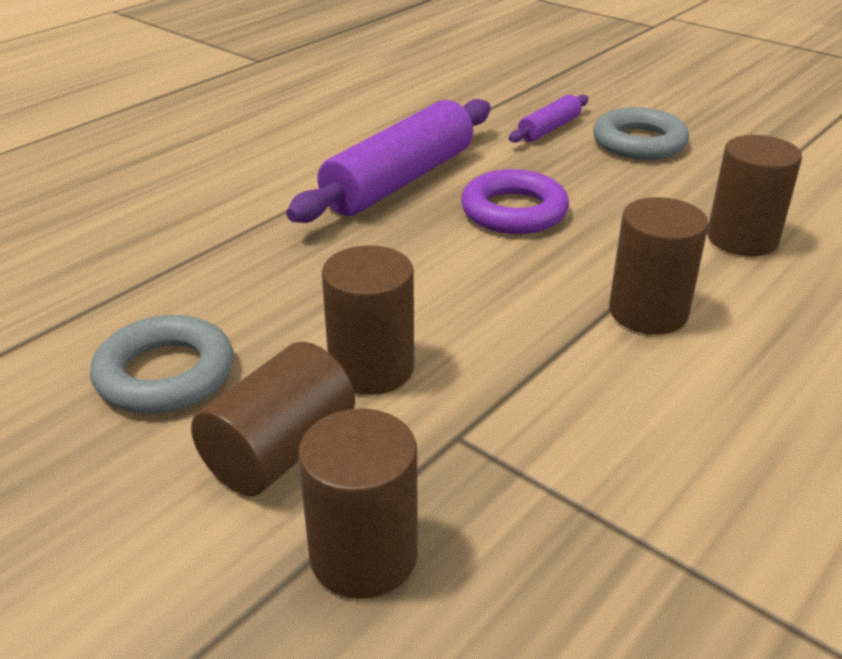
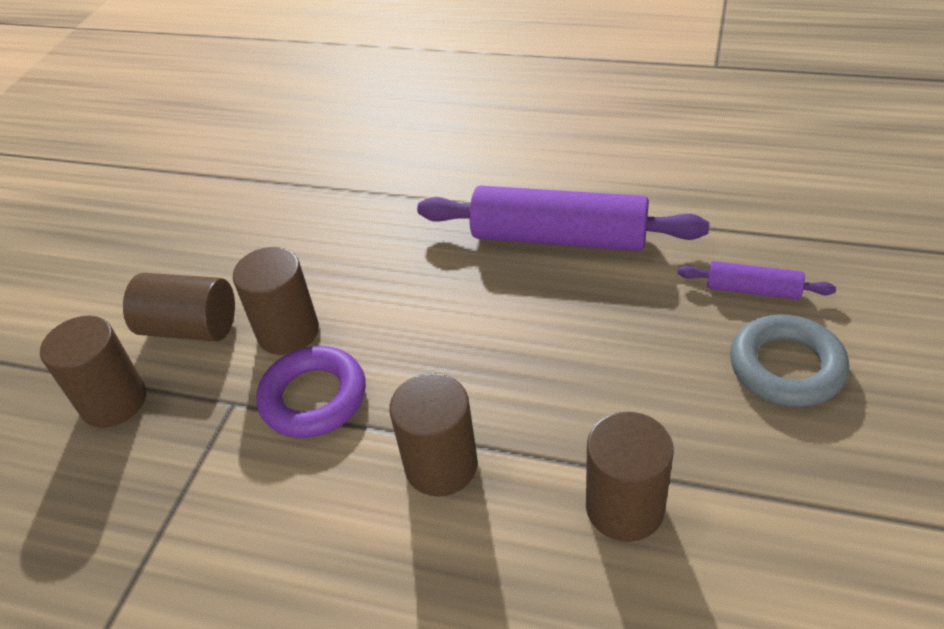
camera: 70 degrees right, 10 degrees up
(165, 374) = (243, 247): grey ring -> none
(514, 211) = (557, 324): purple ring -> purple ring (314, 398)

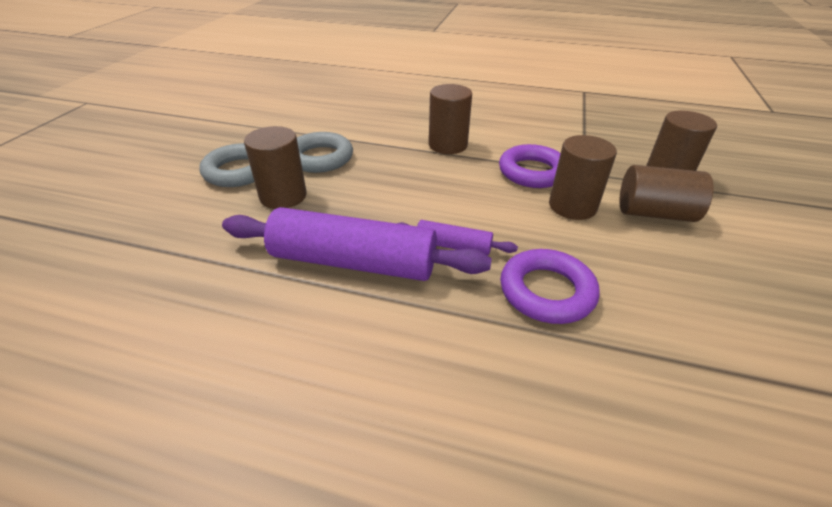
camera: 175 degrees right, 5 degrees down
(368, 224) = (546, 291): none -> purple ring
(624, 507) = (358, 130): brown cylinder -> brown cylinder (283, 196)
(666, 410) = (320, 158): none -> grey ring
(753, 290) = (221, 211): purple rolling pin -> purple rolling pin (453, 246)

